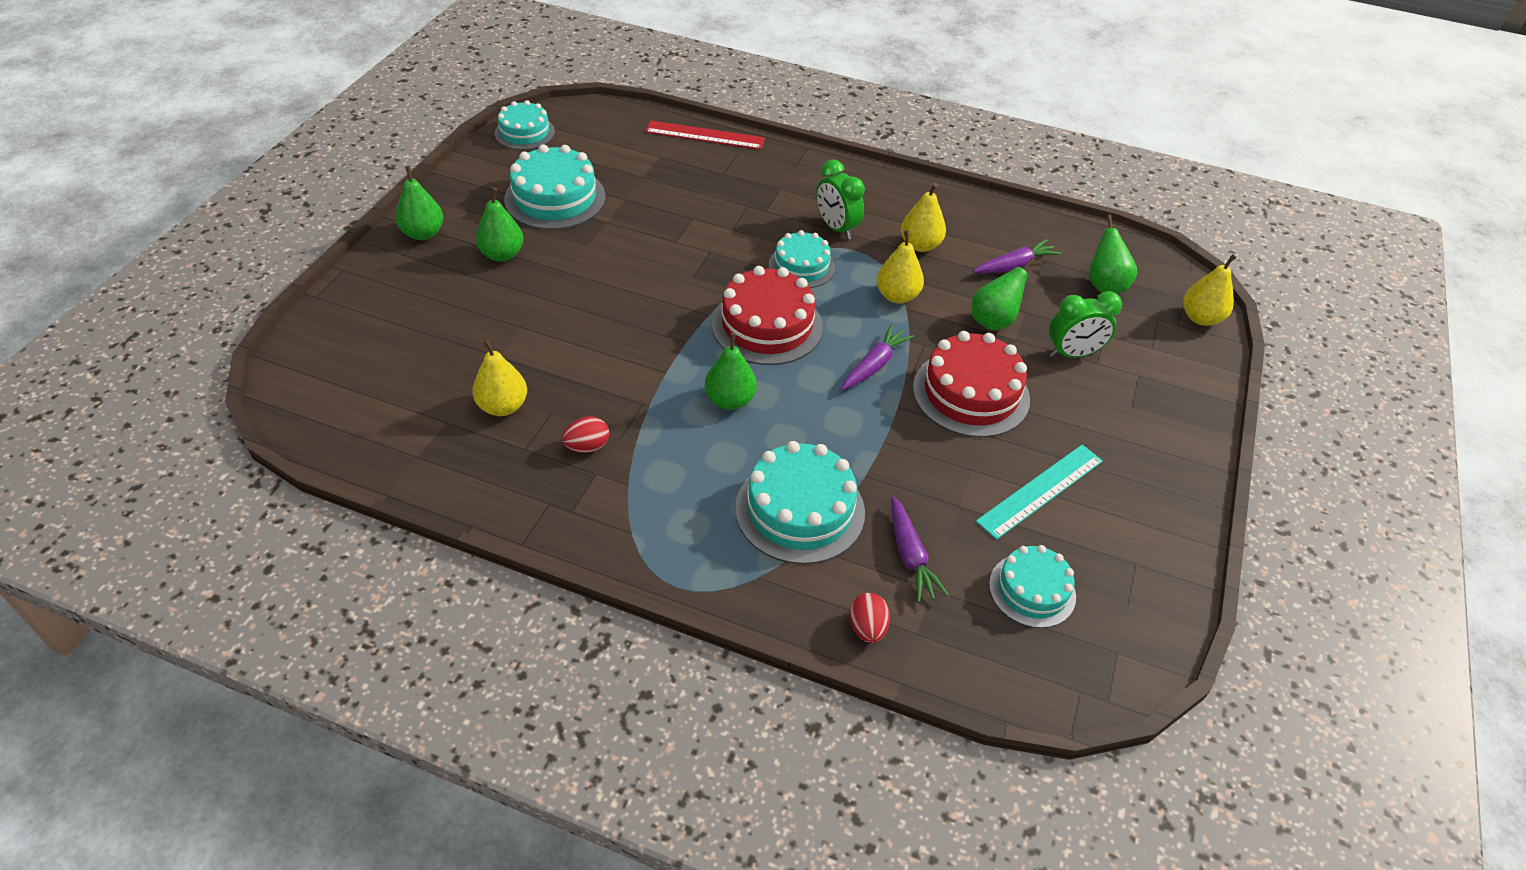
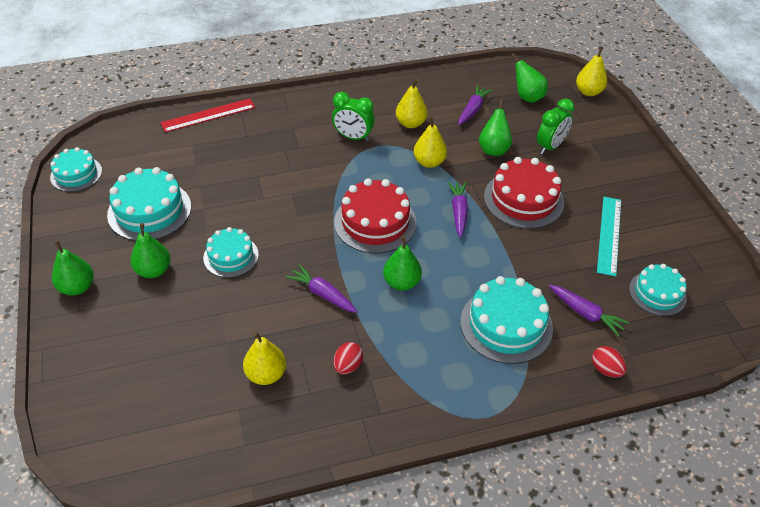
camera: 35 degrees left, 0 degrees up
(636, 364) = (322, 294): none -> purple carrot
(801, 266) = (357, 173): turquoise cake -> turquoise cake (231, 256)

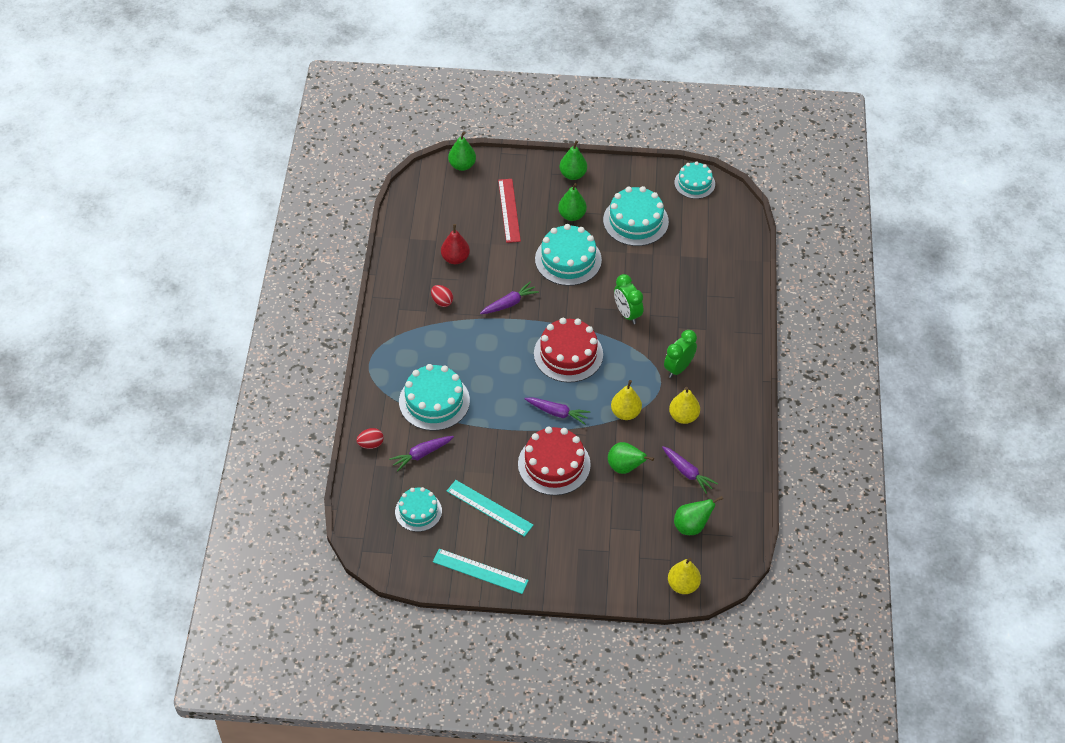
camera: 110 degrees right, 5 degrees up
(208, 115) = (744, 274): red ruler -> red ruler (509, 210)
(231, 256) = (568, 259): turquoise cake -> turquoise cake, size x1.58
(266, 374) = (455, 258): yellow pear -> red pear
(401, 282) = (500, 352): green pear -> green pear (462, 165)
(550, 146) = (613, 514): green clock -> green clock (627, 314)
(683, 222) = (480, 571): none -> turquoise ruler

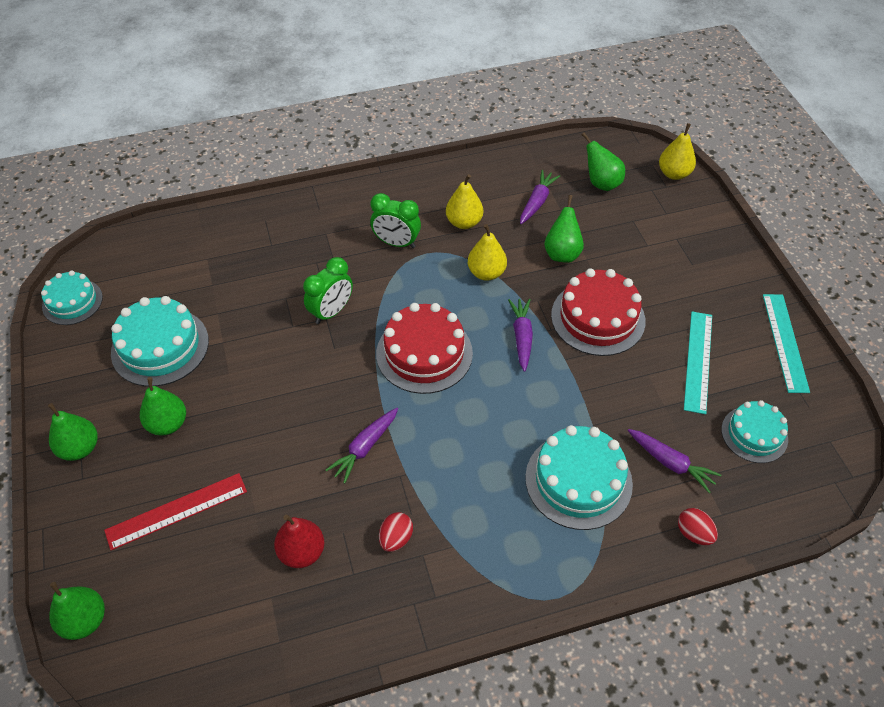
camera: 110 degrees left, 0 degrees up
(509, 303) = (365, 448): purple carrot -> purple carrot turned 90 degrees counterclockwise
(568, 259) = (257, 403): turquoise cake -> none

